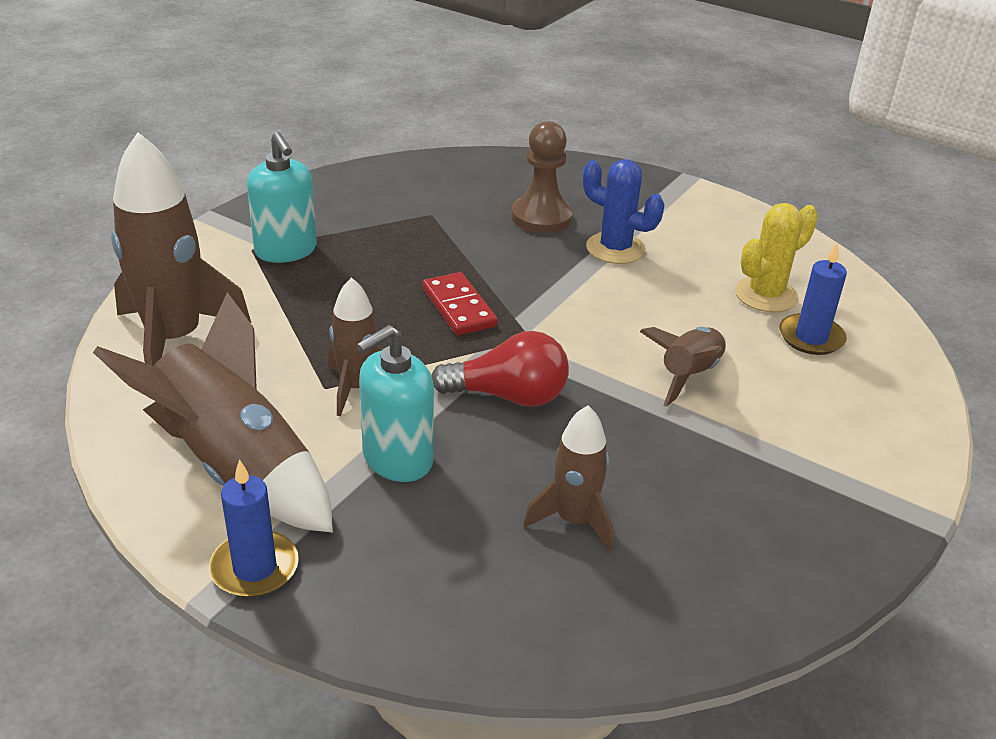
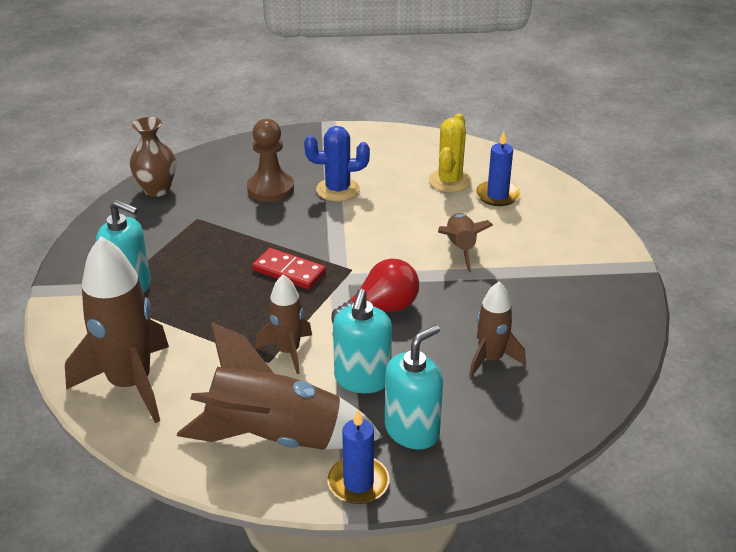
camera: 35 degrees left, 0 degrees up
(381, 547) = (412, 430): none -> turquoise soap dispenser
(426, 171) = (157, 189): none -> brown vase

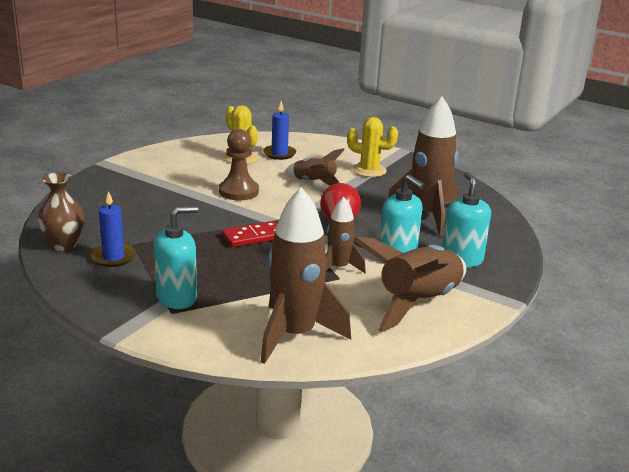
camera: 55 degrees left, 10 degrees down
(270, 189) = (145, 208): brown pawn -> brown pawn (238, 191)
(338, 190) = (188, 189): blue cactus -> none
(358, 483) = (488, 292): blue candle -> blue candle (113, 257)
(491, 359) = (427, 216): brown rocket -> brown rocket, size x1.79
(549, 268) = (369, 170): none -> yellow cactus

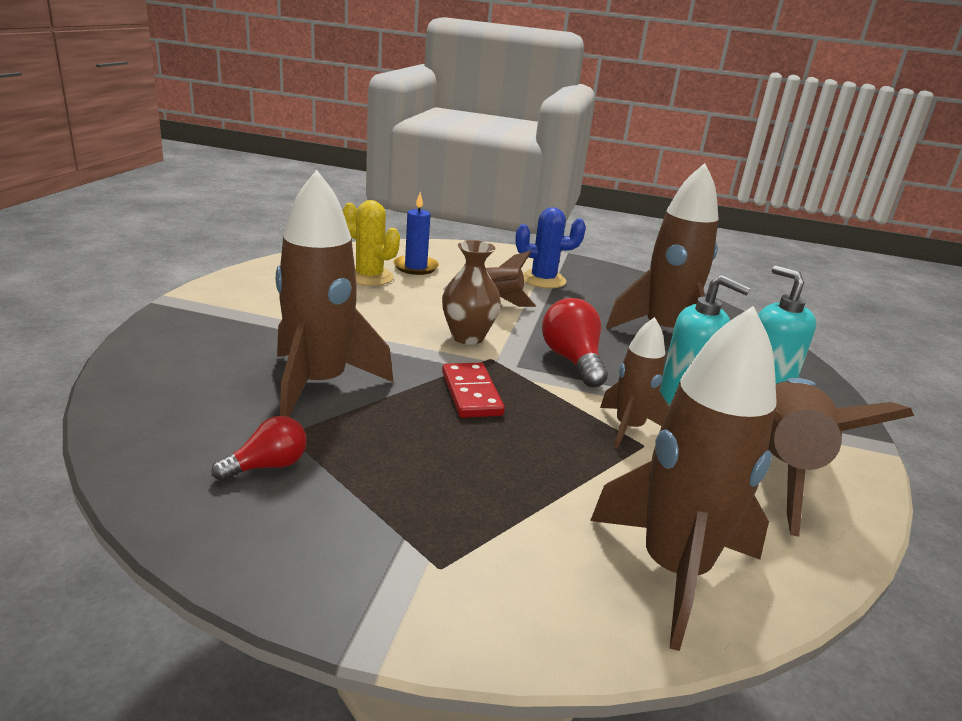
camera: 20 degrees left, 0 degrees up
(64, 244) = (161, 454): brown vase -> brown vase (467, 337)
(113, 257) = (267, 466): blue candle -> red light bulb
(165, 221) = (319, 384): none -> brown rocket
(177, 298) = (429, 532): turquoise soap dispenser -> none
(238, 191) = (399, 324): brown pawn -> none
(253, 237) = (471, 393): red domino -> red domino turned 60 degrees counterclockwise
(369, 170) = (543, 280): yellow cactus -> blue cactus

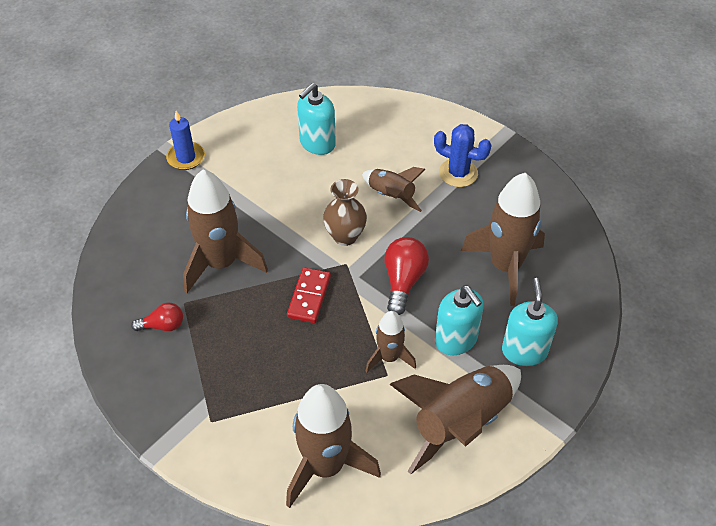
camera: 30 degrees right, 25 degrees up
(369, 277) = (317, 143): yellow cactus -> turquoise soap dispenser
(415, 267) = (361, 135): blue candle -> blue candle (186, 157)

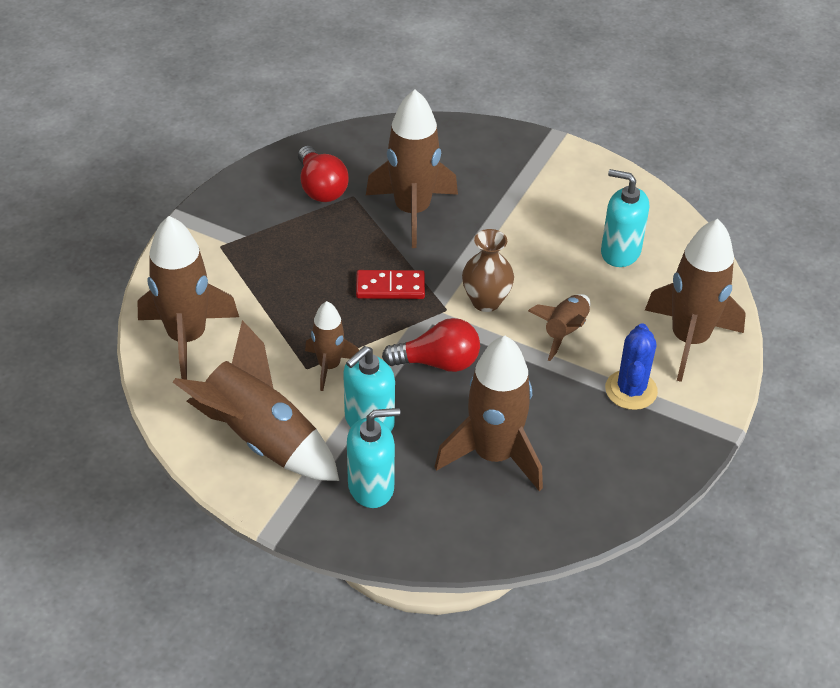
camera: 75 degrees right, 5 degrees down
(163, 325) = (321, 188): red light bulb -> red light bulb, size x1.59
(186, 157) = (548, 152): blue candle -> none
(417, 130) = (689, 340): none -> brown rocket

